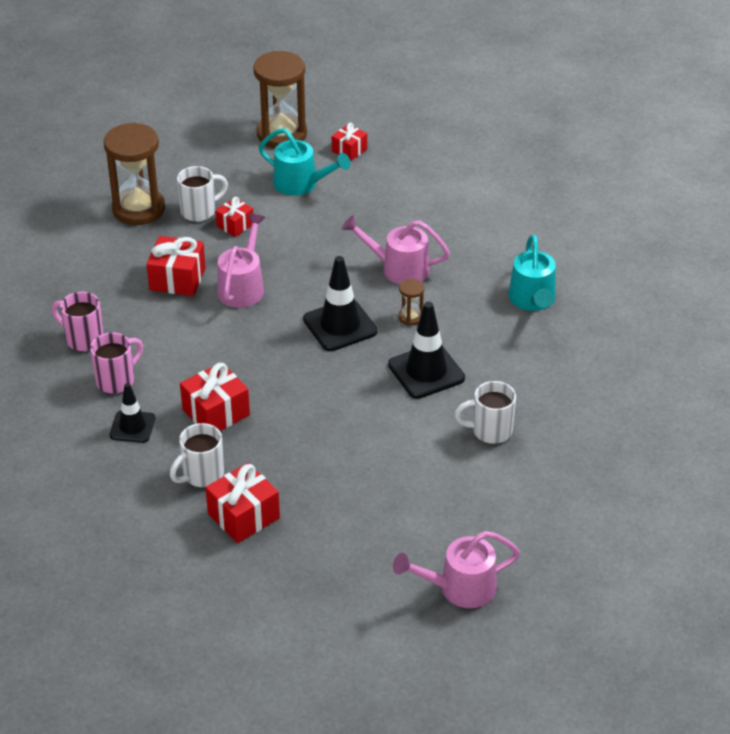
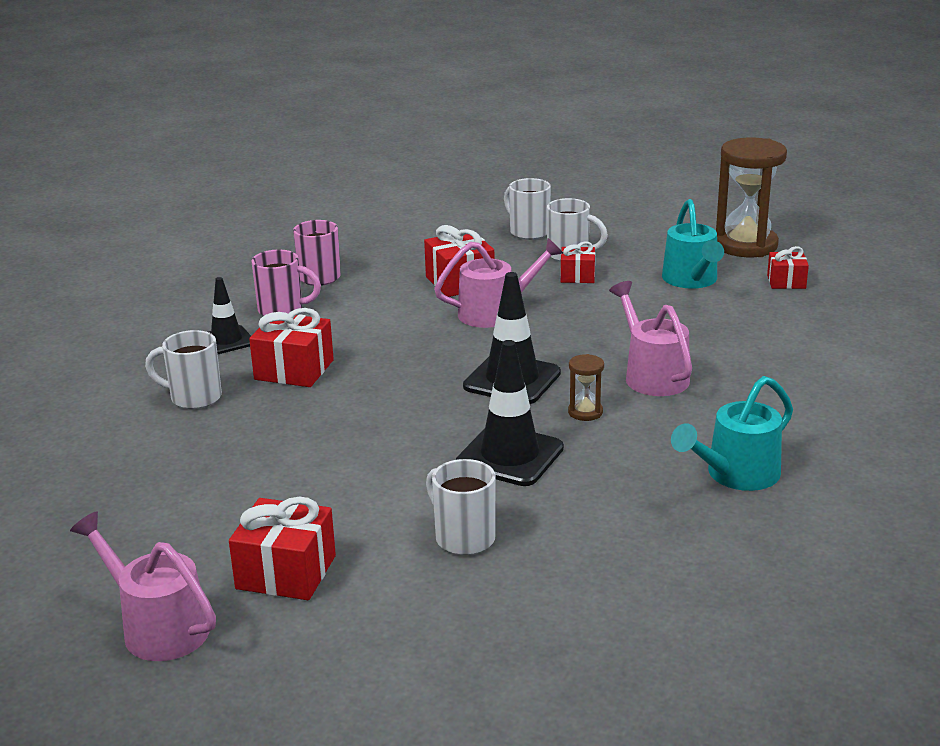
camera: 55 degrees right, 15 degrees down
(138, 209) = (528, 232): brown hourglass -> white mug
(243, 516) = (154, 442): red gift -> red gift (286, 572)

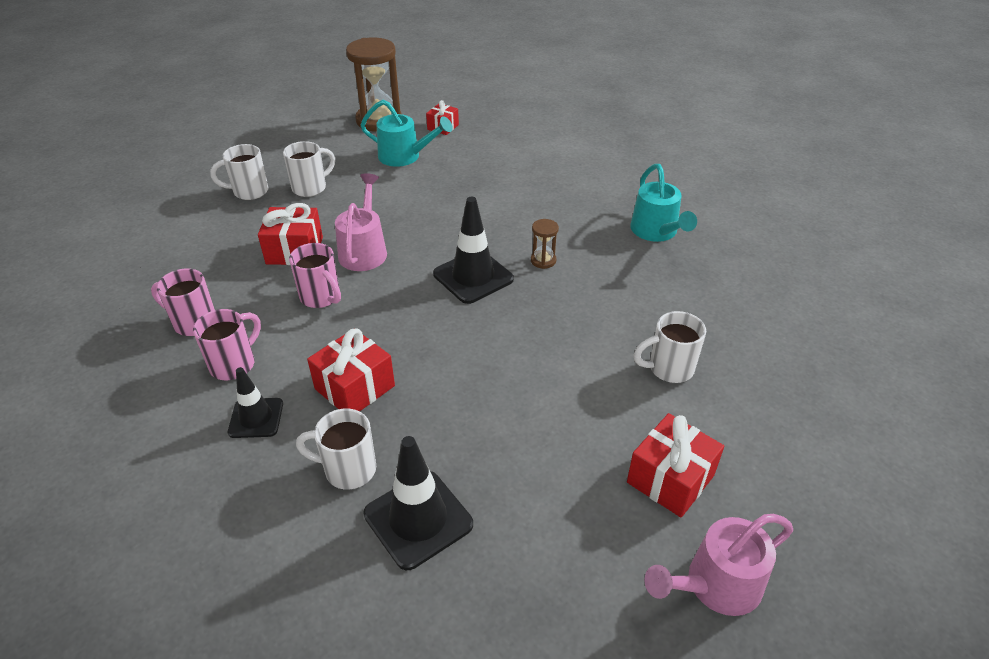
camera: 65 degrees left, 15 degrees up
(194, 398) = (348, 469): white mug -> white mug turned 60 degrees clockwise
(403, 316) = (321, 297): none -> pink mug
(509, 456) = (577, 312): black traffic cone -> black traffic cone (418, 519)
(577, 276) = (347, 196): red gift -> none
(651, 375) = (516, 217): pink watering can -> none

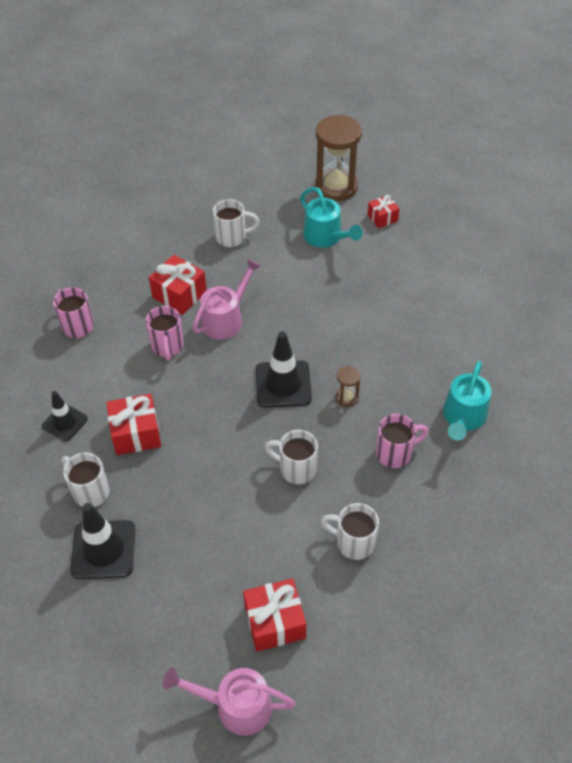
camera: 35 degrees right, 10 degrees up
(234, 364) = (79, 373): pink mug -> pink mug (395, 453)
(249, 191) = (187, 221): white mug -> white mug (296, 469)

